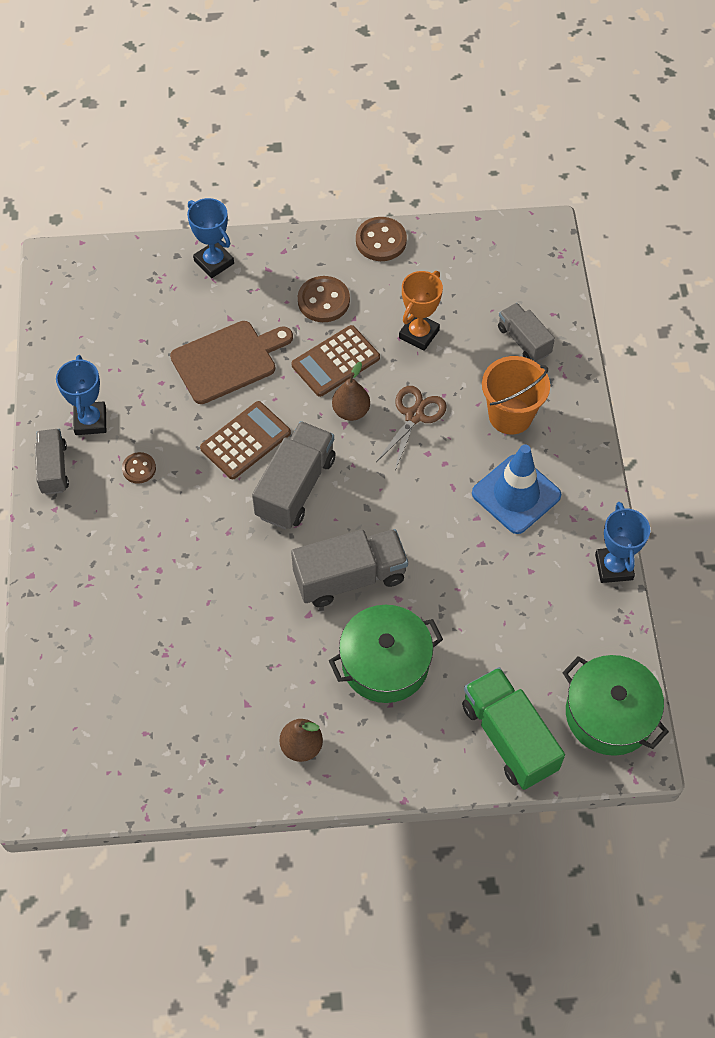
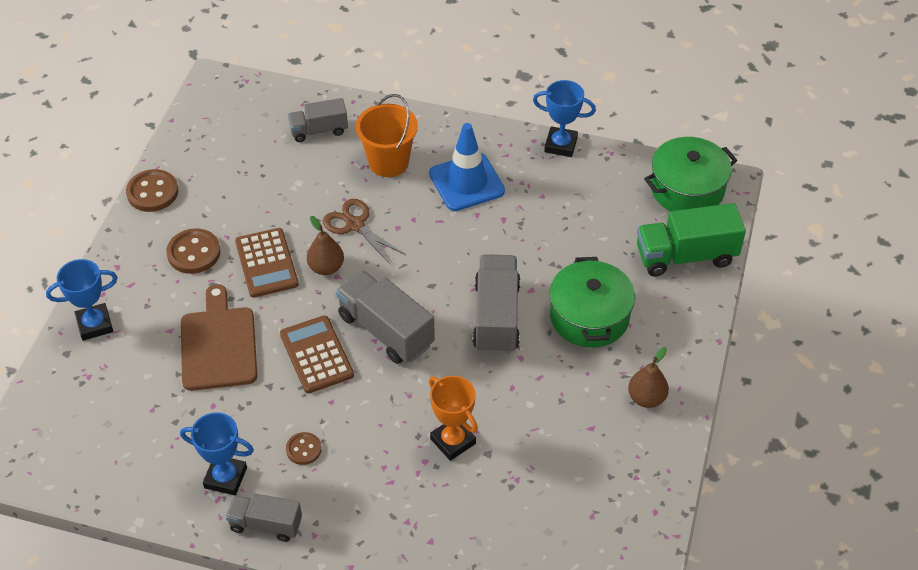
camera: 70 degrees left, 10 degrees down
(419, 334) = (271, 196): orange trophy -> orange trophy (453, 441)

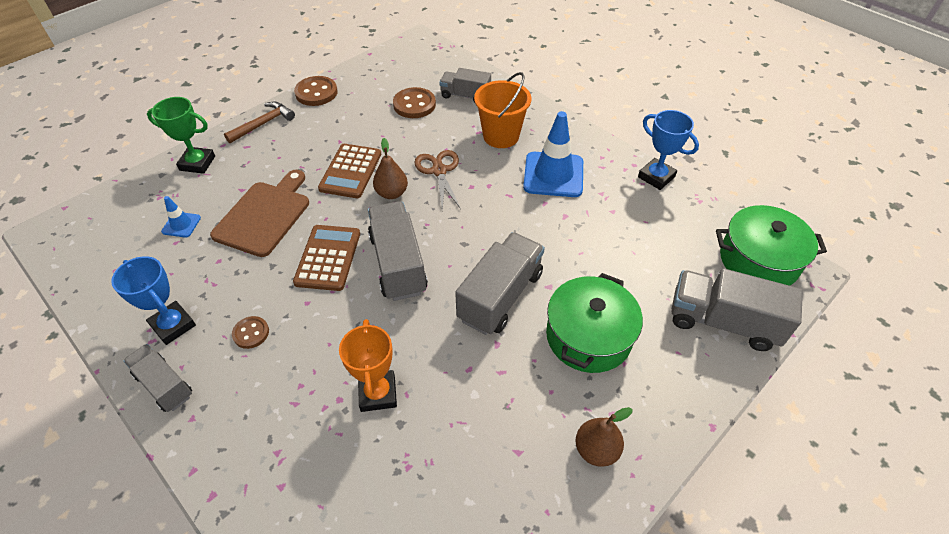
camera: 30 degrees right, 0 degrees up
(95, 325) = (197, 163): blue trophy -> green trophy
(126, 252) = (263, 124): none -> brown hammer
(141, 391) = (181, 225): none -> blue traffic cone
(194, 253) = (307, 143): brown button -> brown button (414, 104)
(686, 256) = (723, 322): green truck -> grey truck

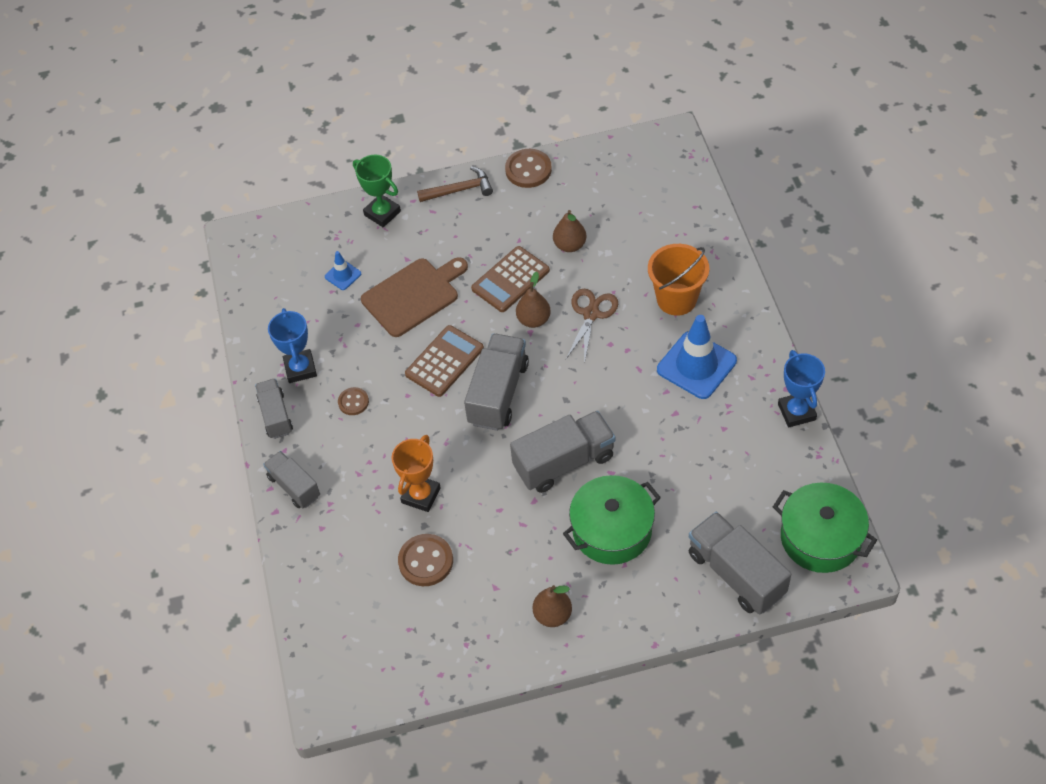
camera: 35 degrees right, 5 degrees up
(386, 130) = (569, 245): none -> brown pear
(414, 104) = (615, 224): brown button -> brown button (426, 561)
(465, 95) = (674, 234): grey truck -> grey truck (294, 486)

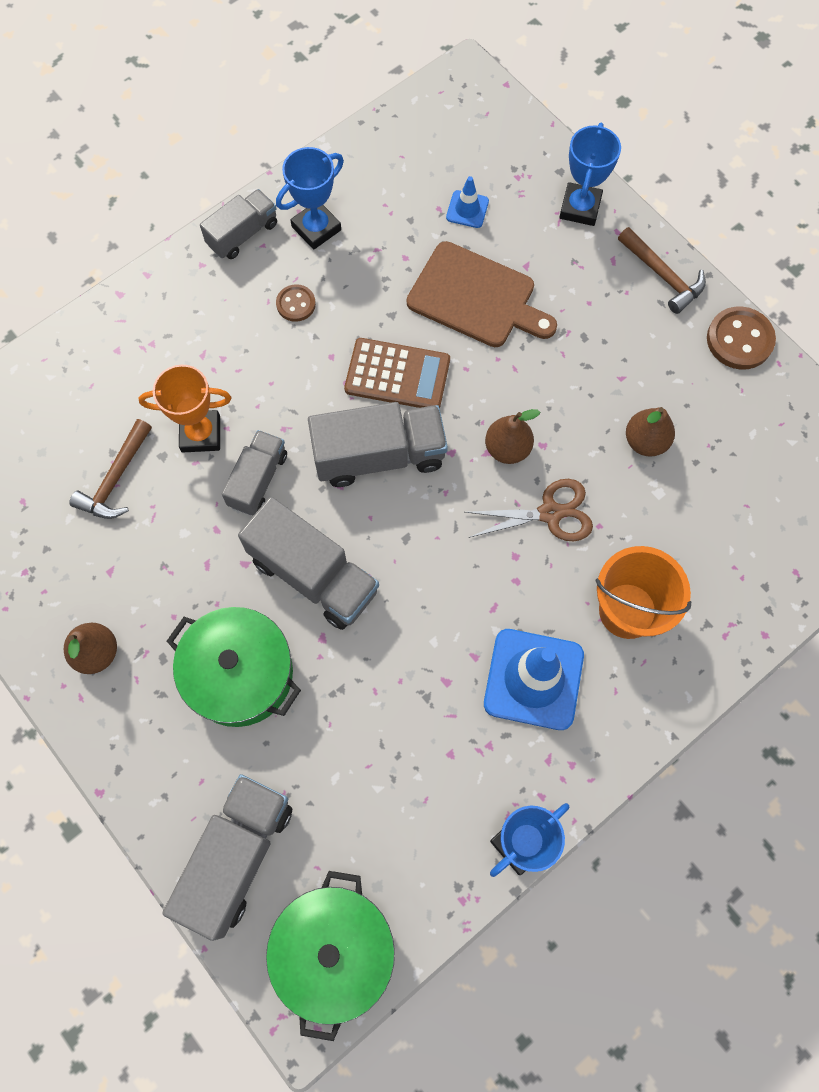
camera: 60 degrees right, 15 degrees up
(294, 486) = (158, 297): grey truck -> grey truck (258, 480)
(382, 213) = (580, 208): green trophy -> blue trophy
(426, 561) = (115, 479): brown button -> brown hammer
(510, 280) = (555, 395): brown calculator -> none

